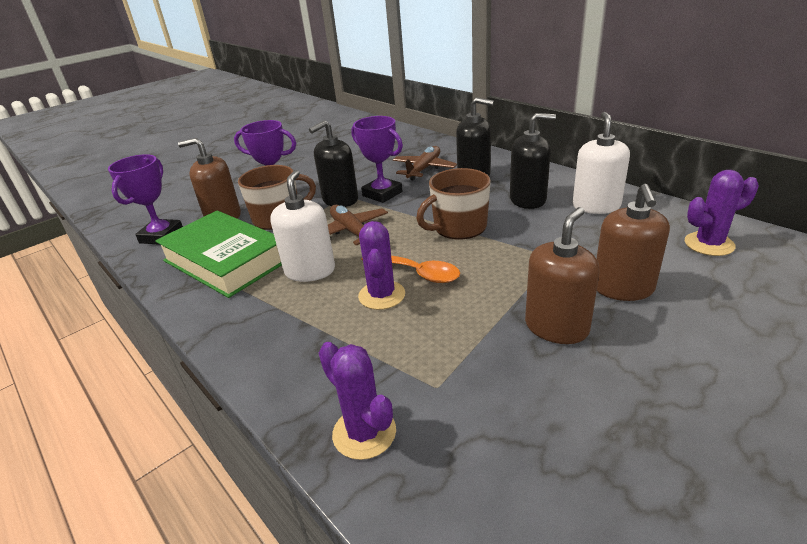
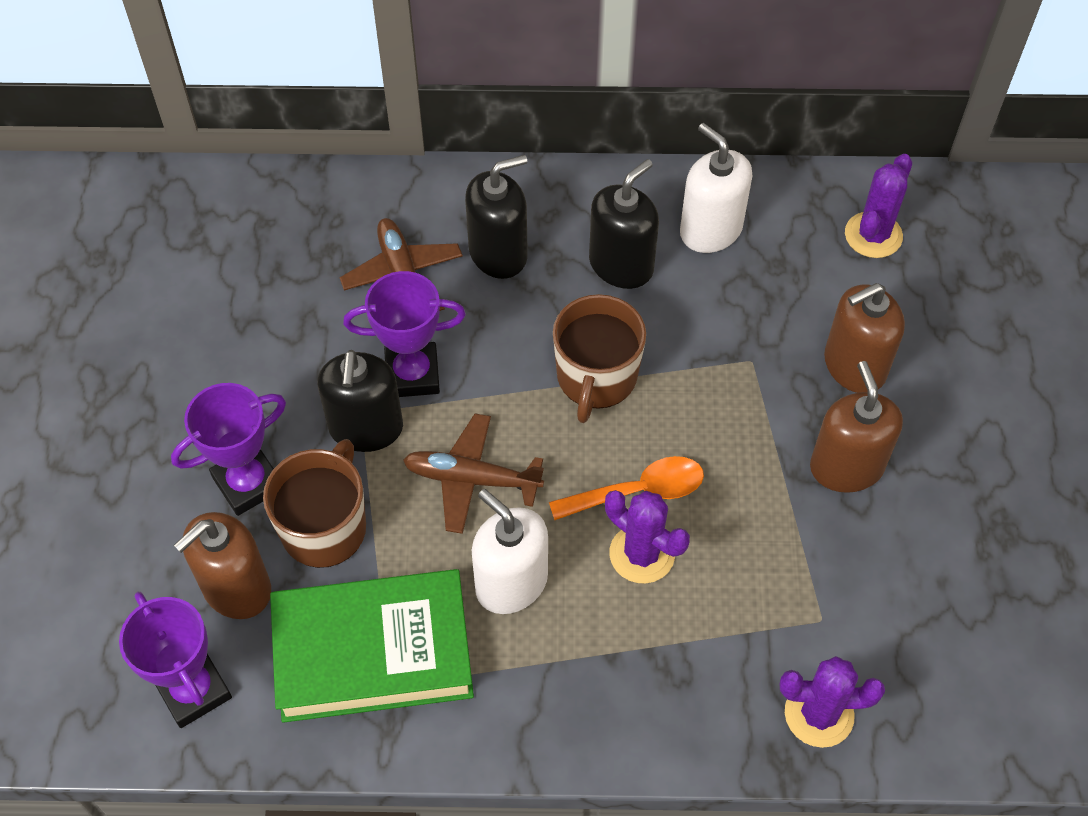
camera: 50 degrees left, 25 degrees up
(623, 288) = (854, 366): brown soap dispenser -> brown soap dispenser turned 105 degrees clockwise

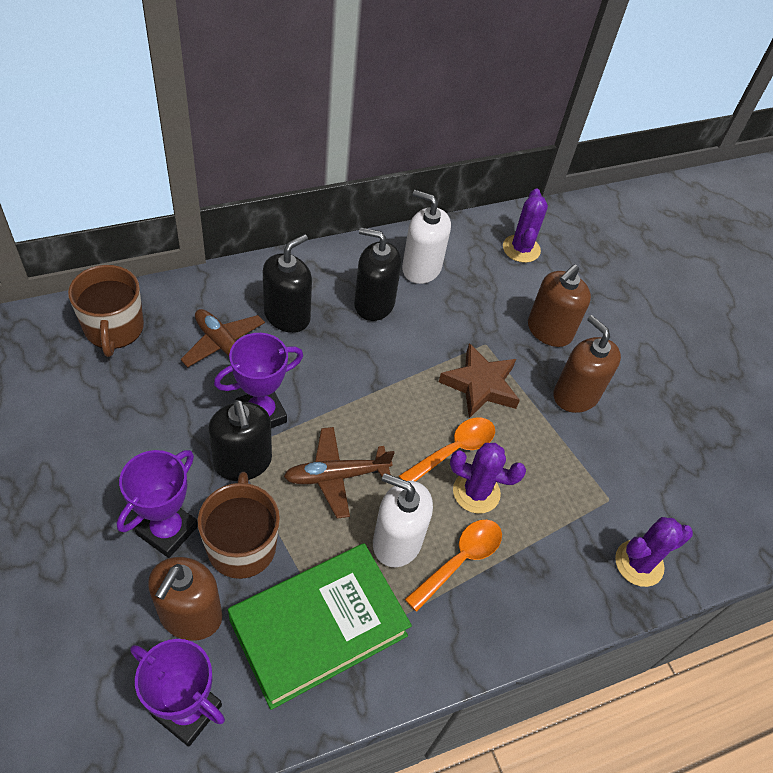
camera: 30 degrees left, 5 degrees down
(580, 631) = (460, 560): none -> orange spoon
(596, 378) = (391, 381): brown mug -> brown mug (114, 328)
(621, 265) = (374, 304): black soap dispenser -> black soap dispenser turned 90 degrees counterclockwise
(716, 415) = (480, 385): none -> brown star

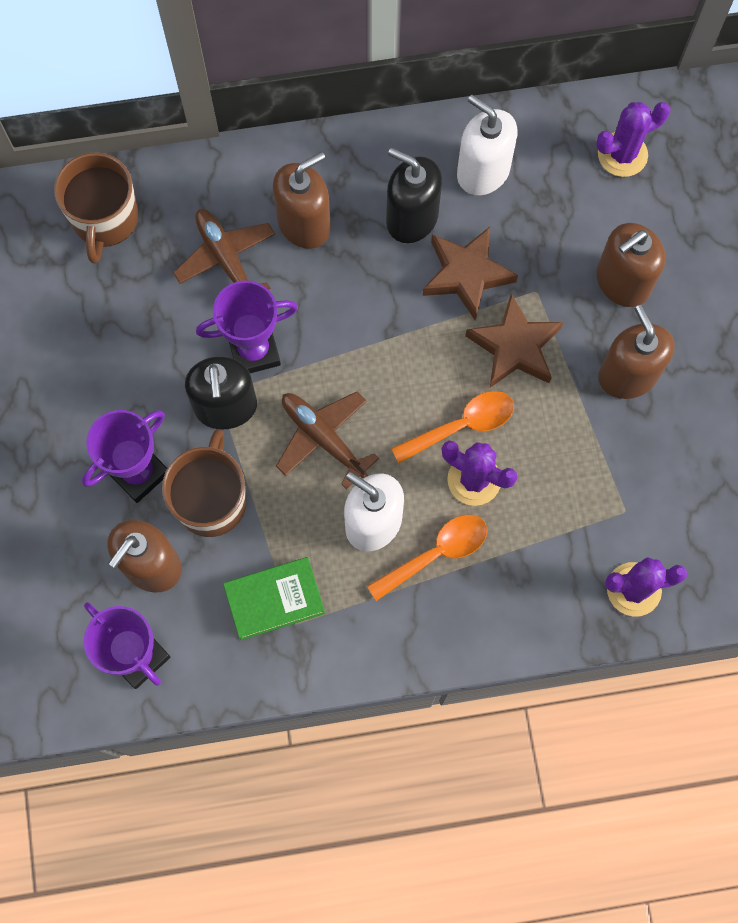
camera: 20 degrees right, 20 degrees up
(287, 316) = (304, 224): black soap dispenser -> brown soap dispenser
(319, 628) = (274, 600): green book -> green book, size x0.58
(336, 476) = (323, 438): brown plane -> brown plane turned 45 degrees clockwise
(427, 338) = (466, 274): none -> brown star
(521, 249) = (622, 154): purple cactus -> purple cactus turned 45 degrees clockwise

